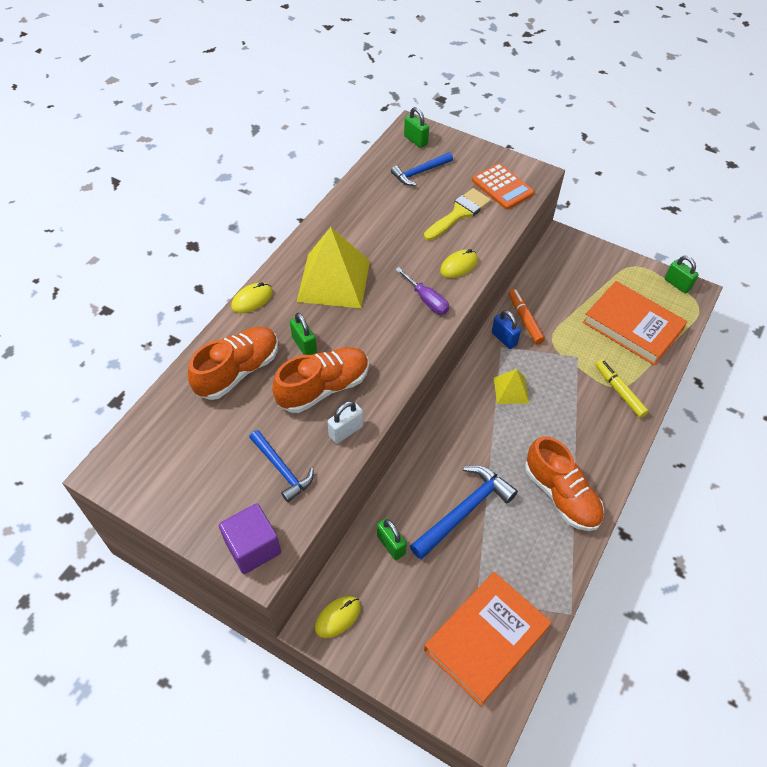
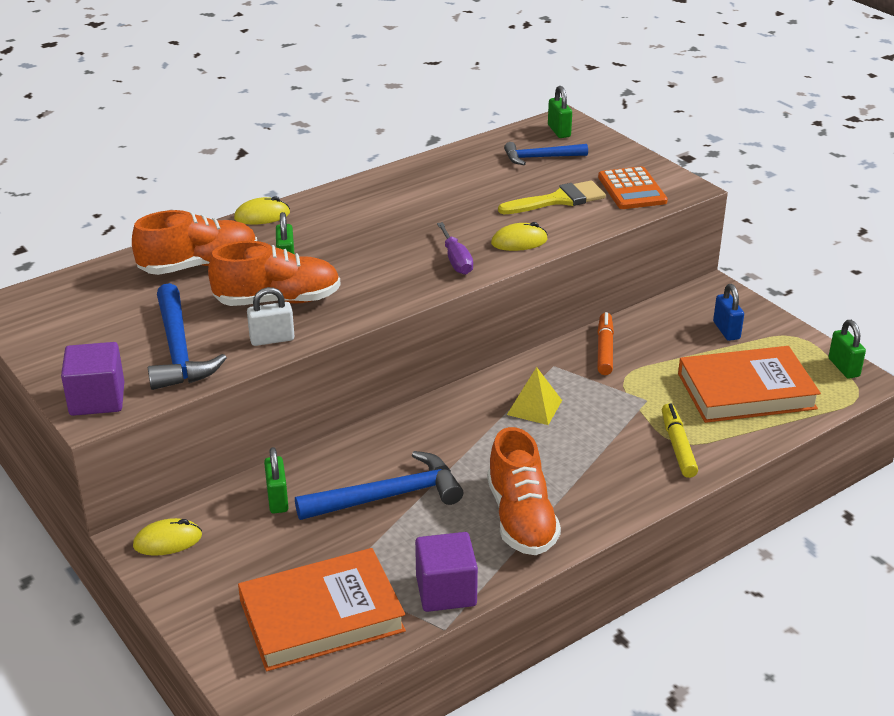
camera: 25 degrees right, 20 degrees down
(282, 469) = (178, 350): blue hammer -> blue hammer, size x1.57
(334, 280) = (364, 221): yellow pyramid -> none
(504, 338) = (563, 360): blue padlock -> blue padlock (726, 330)
(552, 580) = (446, 591): none -> purple cube
(632, 326) = (746, 391): orange book -> orange book turned 75 degrees counterclockwise

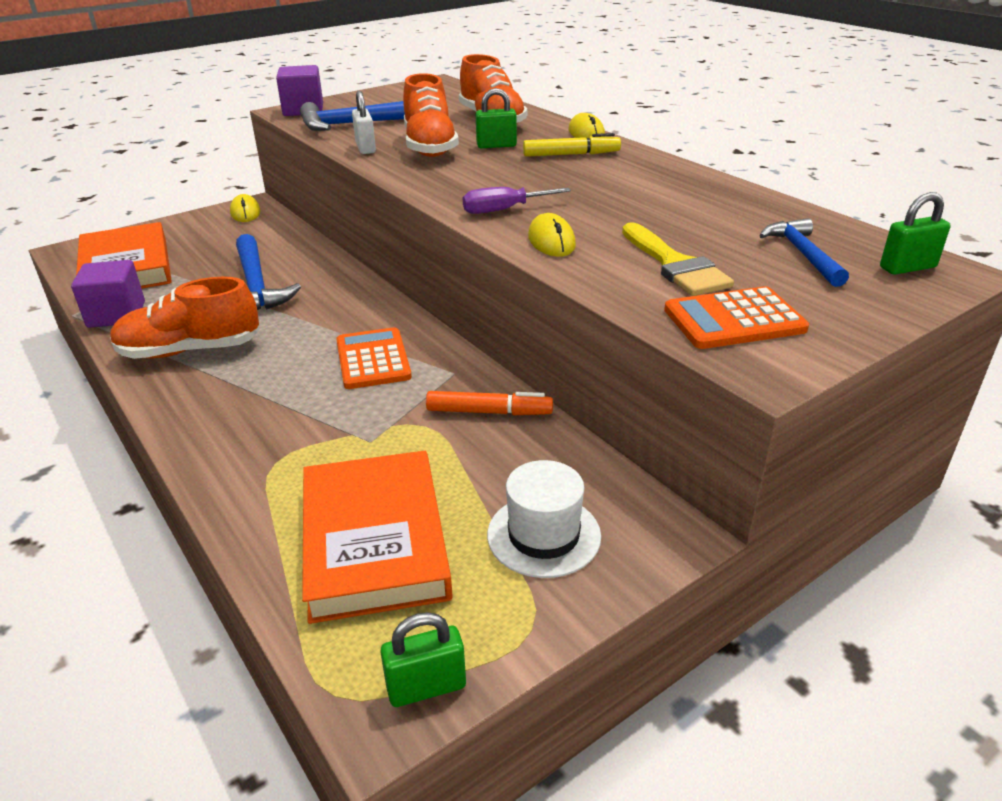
camera: 90 degrees right, 0 degrees up
(277, 499) = (274, 244): green padlock -> none
(534, 407) = (373, 359): yellow pyramid -> orange calculator
(678, 446) = (266, 461): yellow marker -> yellow marker (571, 154)
(726, 330) = (544, 535): blue padlock -> white hat

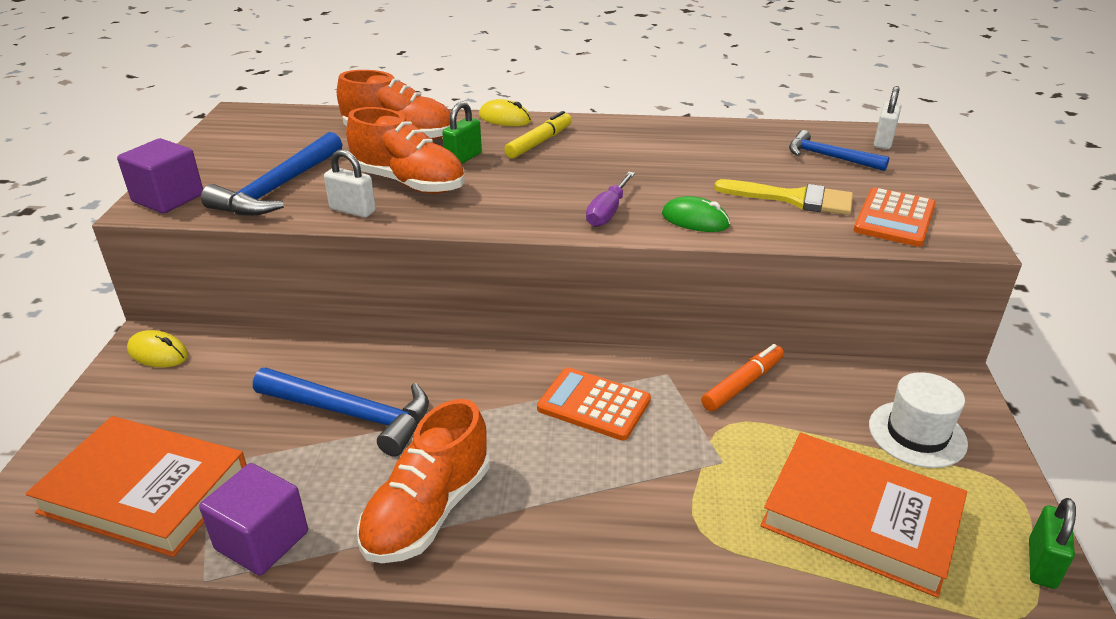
camera: 50 degrees left, 0 degrees up
(551, 241) = (695, 220): yellow mouse -> green mouse
(907, 268) = (883, 141): green padlock -> white padlock

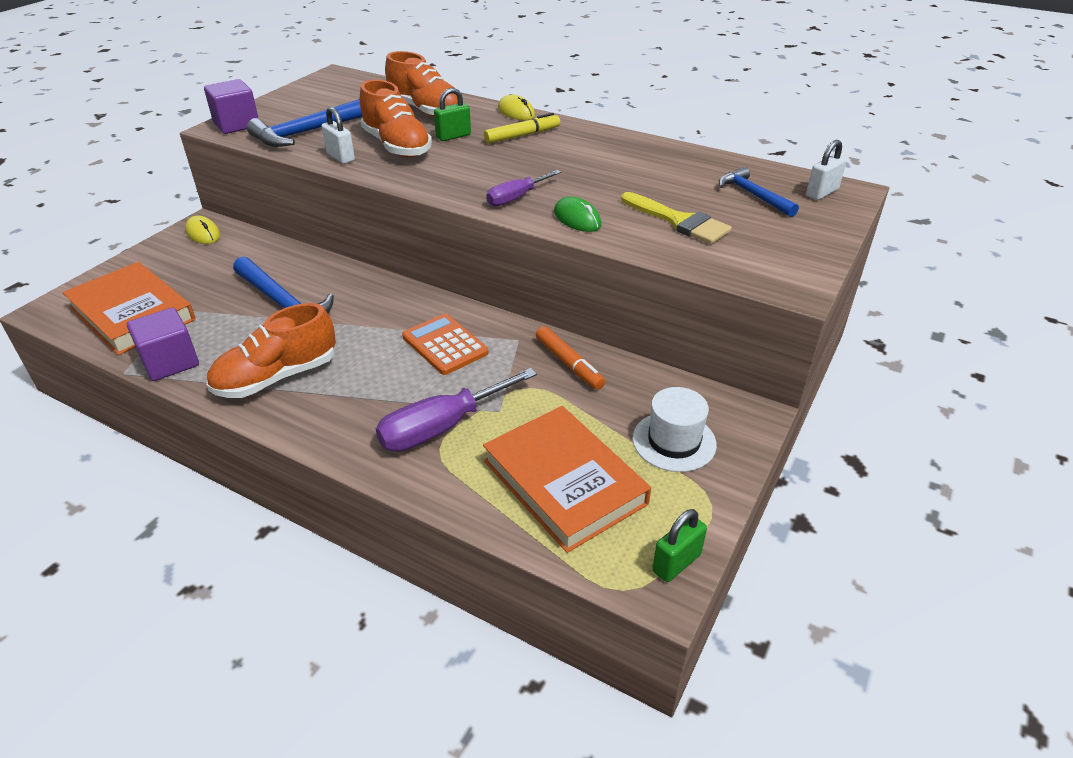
camera: 25 degrees right, 5 degrees up
(679, 503) = (441, 427): none -> purple screwdriver
(742, 384) = (569, 364): orange marker -> orange marker turned 75 degrees clockwise
(894, 218) = (750, 256): orange calculator -> none

